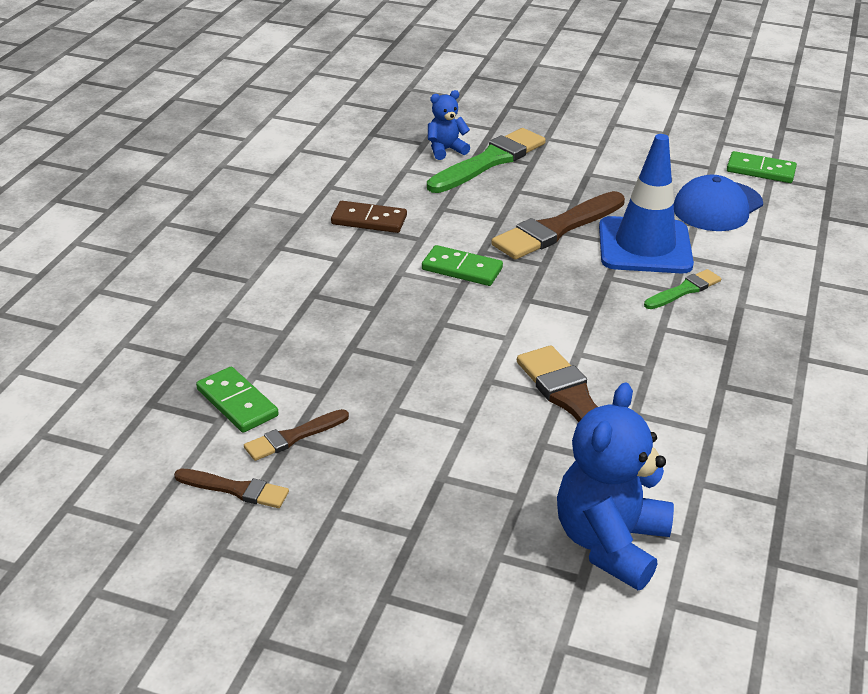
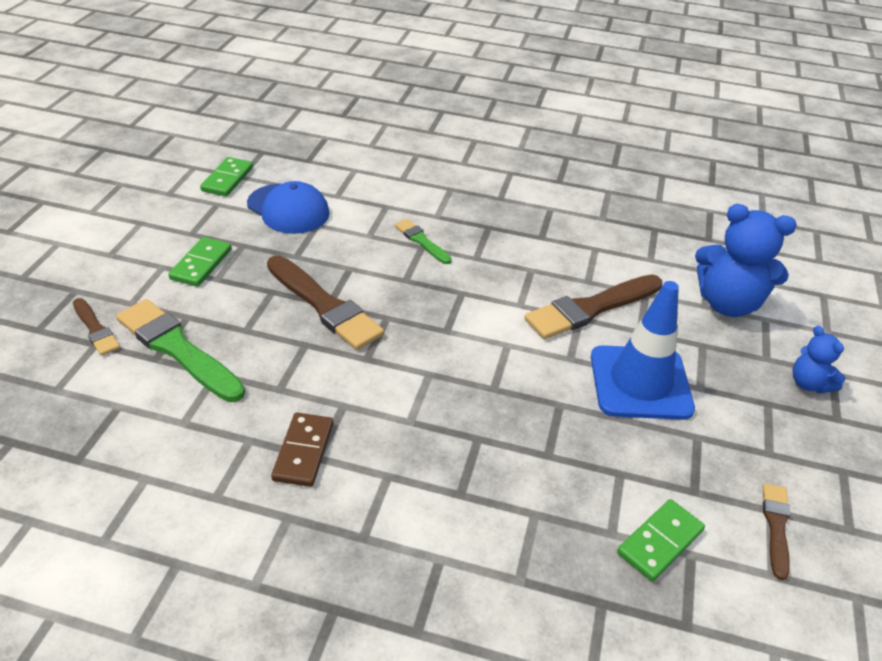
camera: 95 degrees left, 5 degrees up
(293, 437) = (691, 489): brown brush -> brown brush (95, 329)
(445, 150) = (142, 385): blue teddy bear -> blue teddy bear (809, 384)
(462, 269) = (400, 373): green domino -> green domino (201, 264)
(644, 246) = (354, 255): blue traffic cone -> blue traffic cone (640, 383)

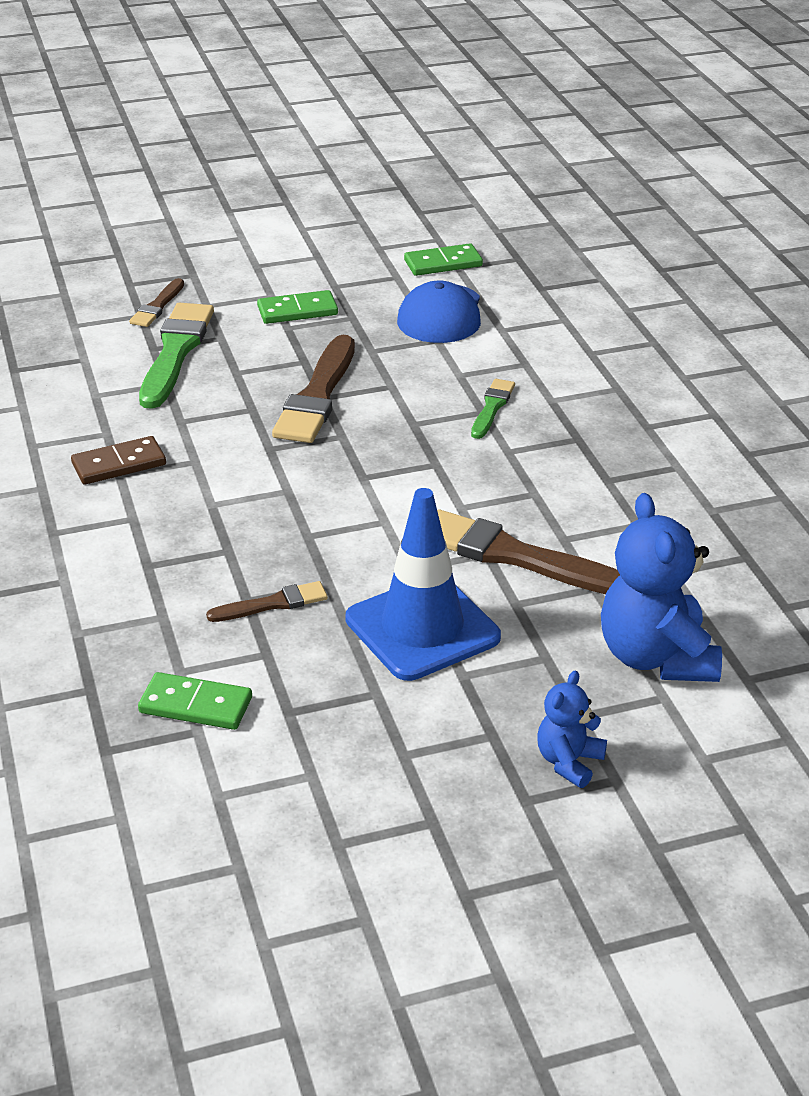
camera: 60 degrees right, 5 degrees down
(776, 526) = (290, 783): brown brush -> brown brush (273, 604)

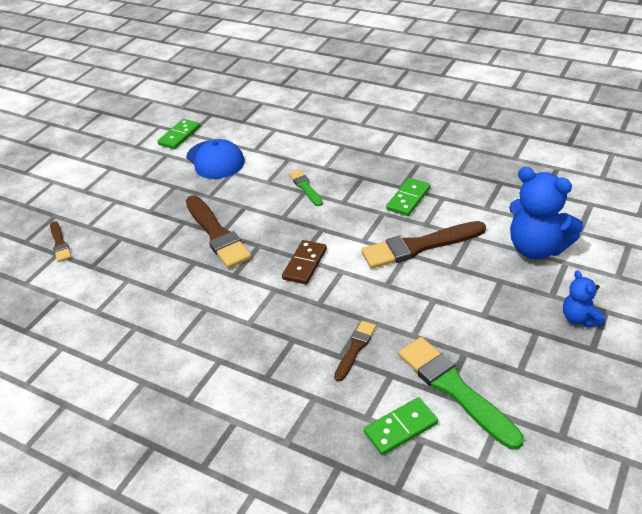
camera: 40 degrees left, 5 degrees up
(119, 464) = (168, 338): brown domino -> brown domino (305, 264)
(175, 352) = (108, 260): green brush -> green brush (454, 389)
(297, 311) = (141, 200): green domino -> green domino (408, 199)
(422, 628) = (435, 307): blue traffic cone -> none

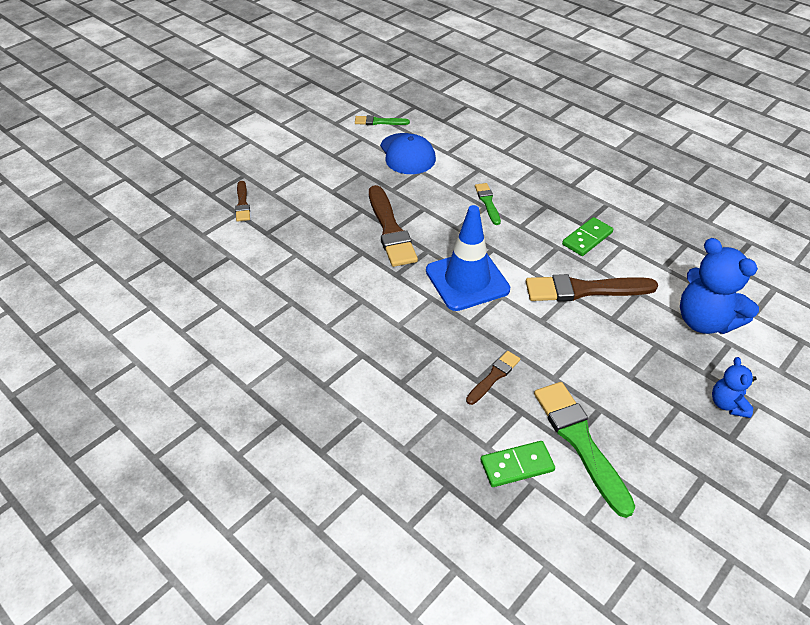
camera: 10 degrees right, 5 degrees up
(179, 136) = (379, 122): green domino -> green brush
(305, 264) = (467, 280): brown domino -> blue traffic cone

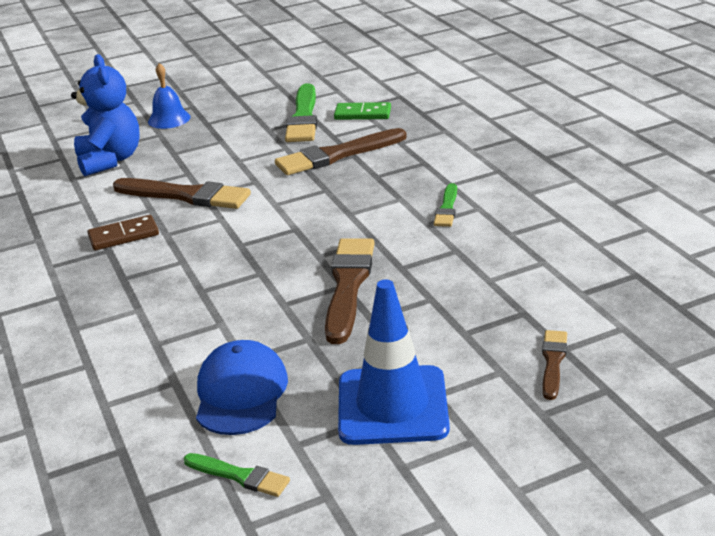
camera: 155 degrees left, 15 degrees down
(467, 280) = (297, 221): blue traffic cone -> blue traffic cone (392, 405)
(487, 202) = (192, 295): green brush -> green brush (447, 208)
(494, 376) = (337, 155): brown brush -> brown brush, size x1.88
(587, 238) = (124, 236): green domino -> brown domino
(727, 404) = (169, 119): blue teddy bear -> blue bell

